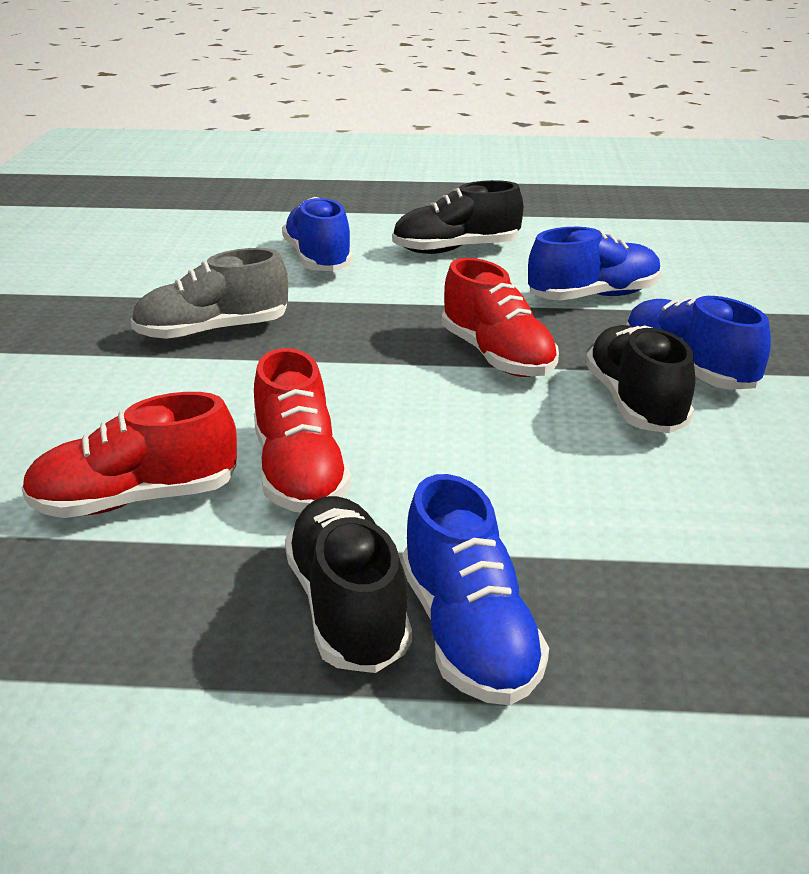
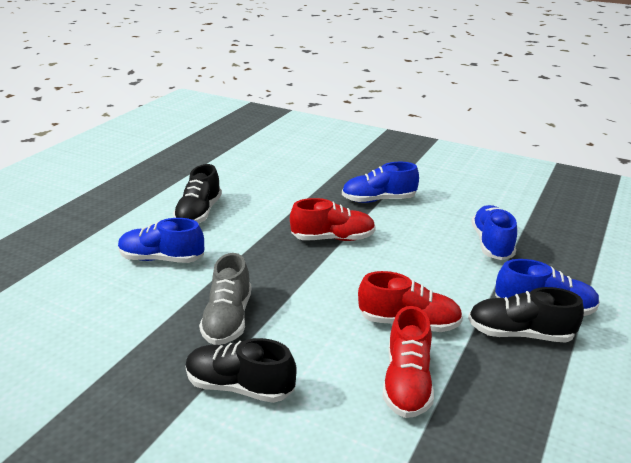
camera: 65 degrees left, 0 degrees up
(593, 296) = (293, 196): blue shoe -> blue shoe (491, 243)
(635, 403) = (399, 220): black shoe -> black shoe (240, 386)

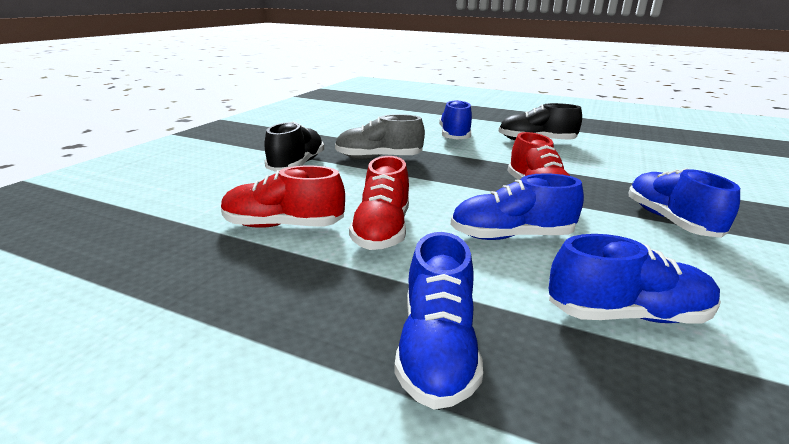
camera: 85 degrees right, 5 degrees down
(409, 263) = (511, 236): none -> blue shoe
(519, 333) = (364, 311): black shoe -> none

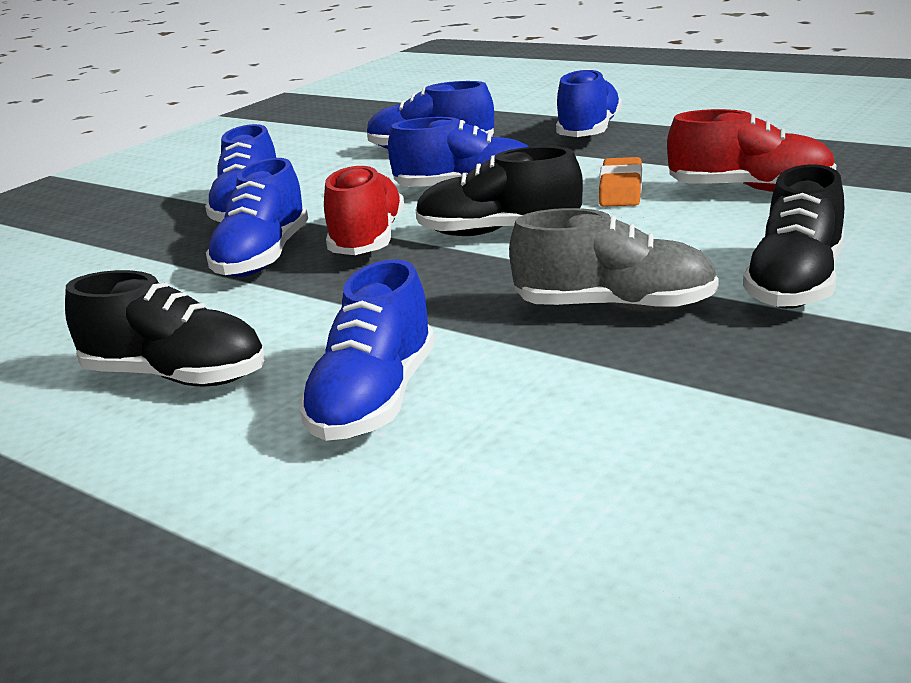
camera: 165 degrees left, 0 degrees up
(382, 230) = (621, 190): red shoe -> orange eraser
(456, 196) = (499, 232): none -> black shoe
(587, 184) = (263, 258): none -> blue shoe

